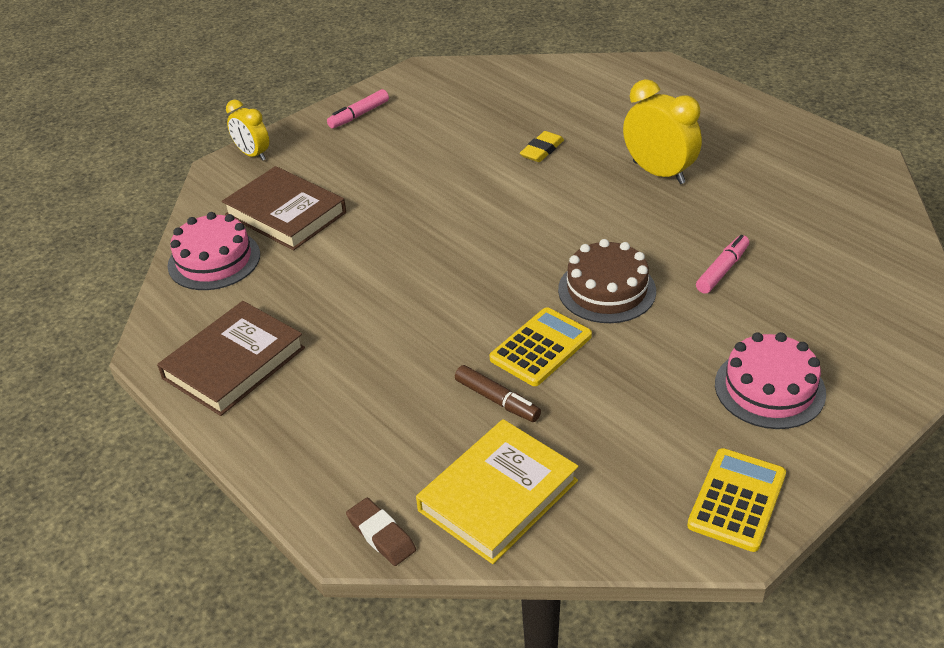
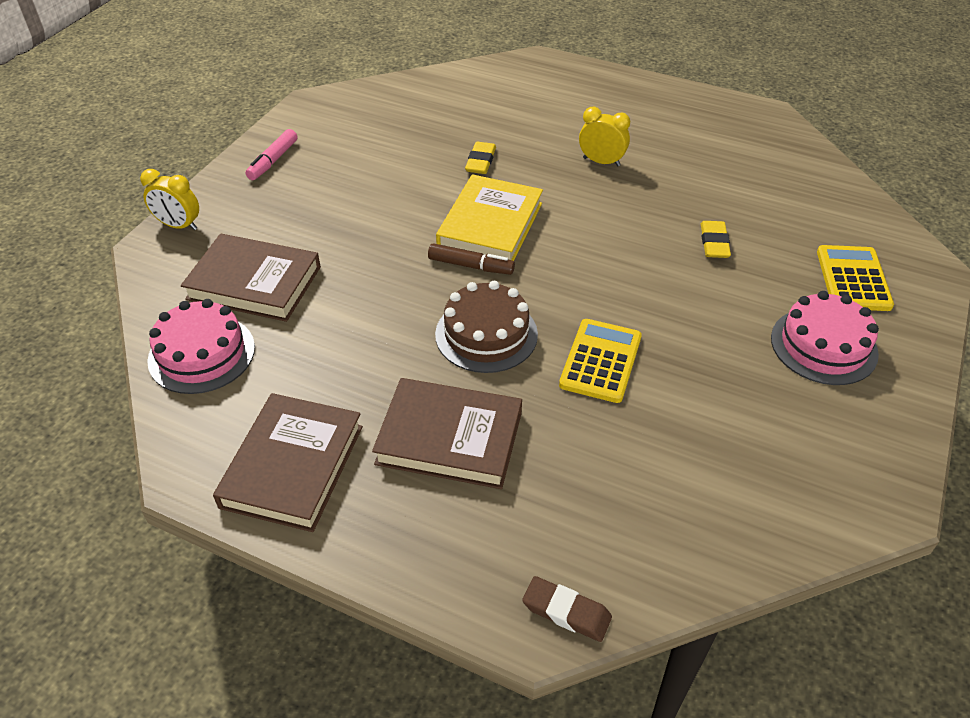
camera: 25 degrees left, 5 degrees up
(369, 375) = (449, 438): none -> brown book
(497, 400) = (592, 427): brown marker -> brown marker (470, 266)
(498, 495) = (654, 528): yellow book -> yellow book (490, 225)
(606, 290) = (625, 287): brown cake -> brown cake (486, 334)
(658, 172) = (601, 162): yellow clock -> yellow clock, size x0.63
(722, 270) = (714, 243): pink marker -> yellow eraser
(736, 500) = (865, 462): yellow calculator -> yellow calculator (853, 279)

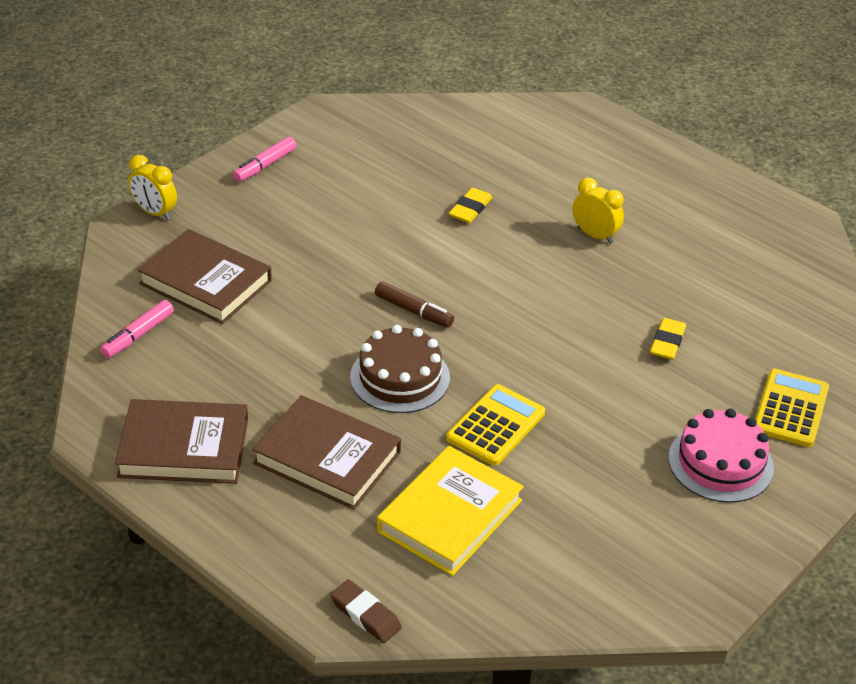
camera: 15 degrees right, 5 degrees down
(201, 354) = (138, 335): pink cake -> pink marker
(292, 466) = (184, 447): brown book -> brown book turned 60 degrees clockwise
(490, 225) = (450, 276): yellow book -> yellow book (449, 516)

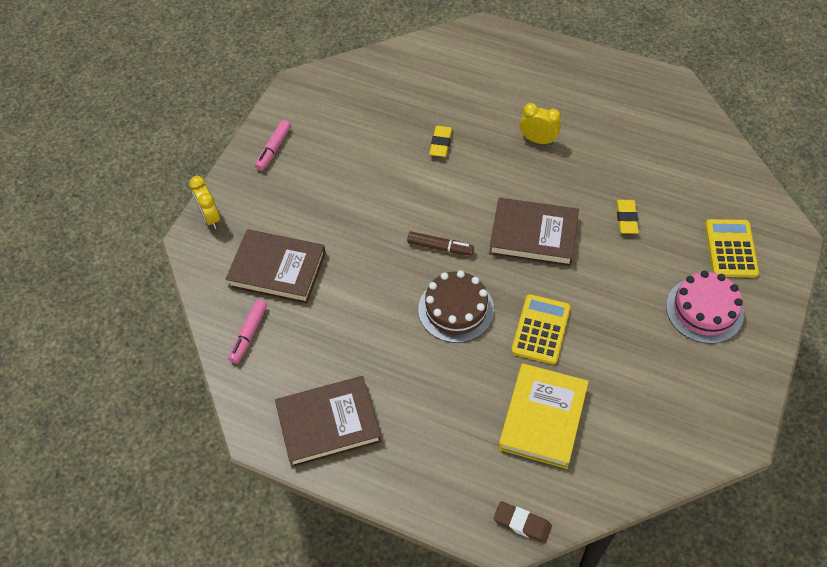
camera: 15 degrees left, 15 degrees up
(155, 212) = (210, 217): yellow clock -> yellow clock turned 45 degrees clockwise
(327, 458) = (435, 397): brown book -> brown book (533, 235)

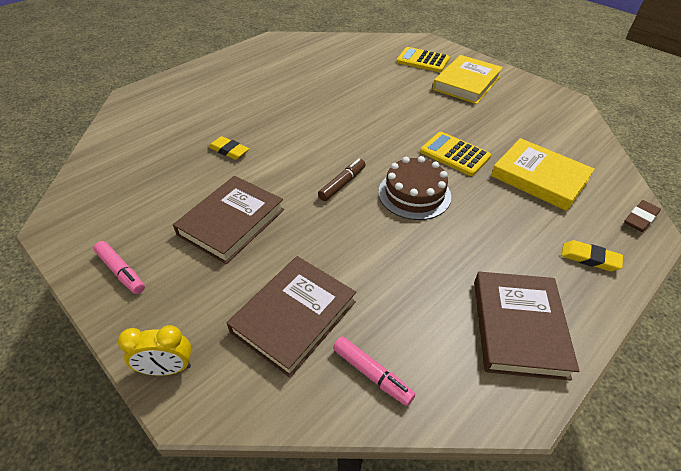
camera: 70 degrees left, 10 degrees down
(533, 235) = (362, 131): brown book -> brown book (231, 222)
(538, 140) = (272, 103): yellow clock -> none
(626, 218) = (373, 88): yellow eraser -> yellow eraser (589, 258)
(704, 310) = (466, 83): pink cake -> yellow book

